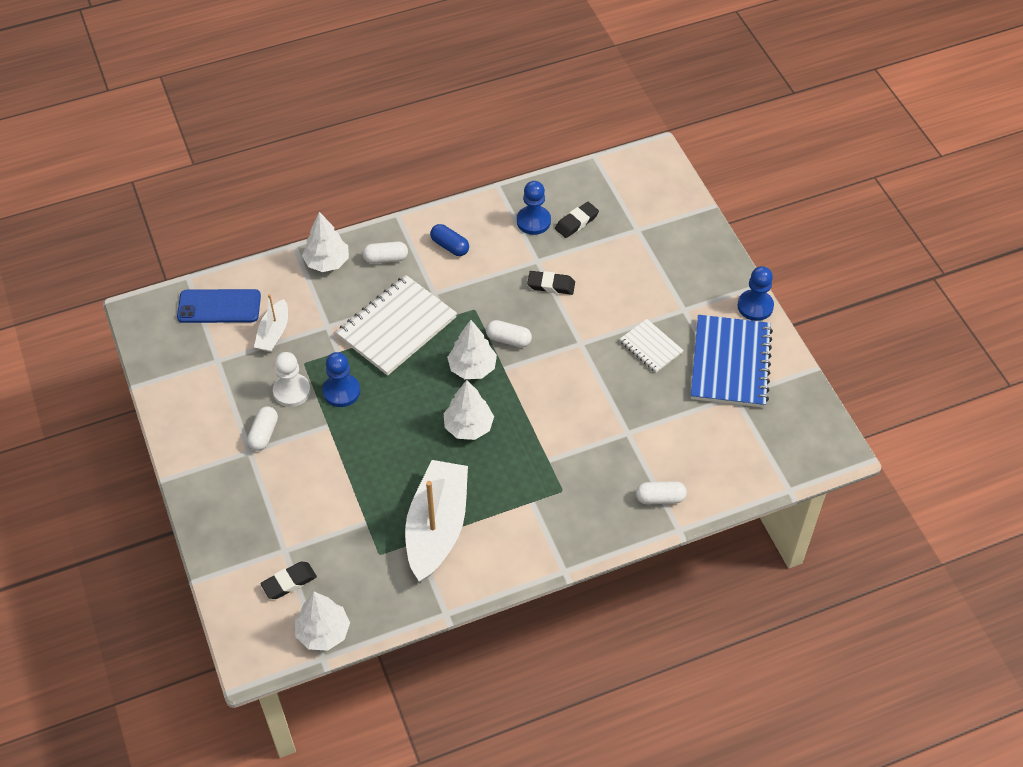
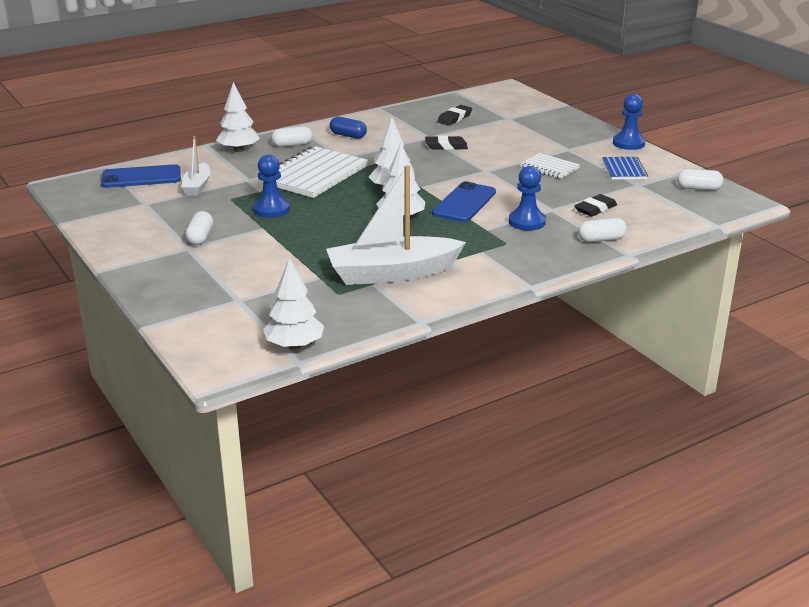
camera: 10 degrees left, 25 degrees down
(289, 582) = (248, 318): black eraser -> black eraser (595, 209)
(292, 391) = (222, 213): white pawn -> none
(437, 527) = (392, 273): white boat -> white boat turned 105 degrees counterclockwise
(508, 339) = (419, 173): white capsule -> white capsule (698, 188)
(533, 221) = (417, 120): blue pawn -> blue pawn (527, 222)
(540, 406) = (464, 203): none -> blue phone
(730, 363) = (624, 170): blue notebook -> blue notebook, size x0.53

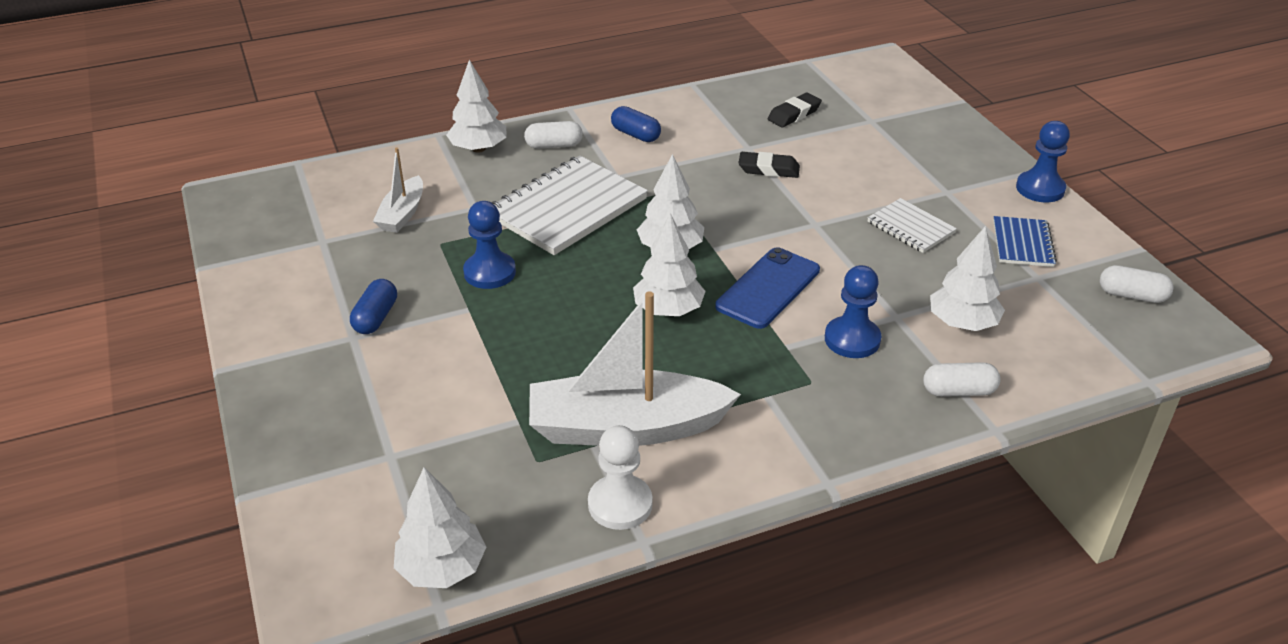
camera: 10 degrees right, 10 degrees up
(141, 177) = (333, 189): blue phone -> none
(200, 237) = (376, 318): white capsule -> blue capsule
(400, 307) = (620, 504): none -> white pawn
(595, 209) = (962, 323): black eraser -> white tree

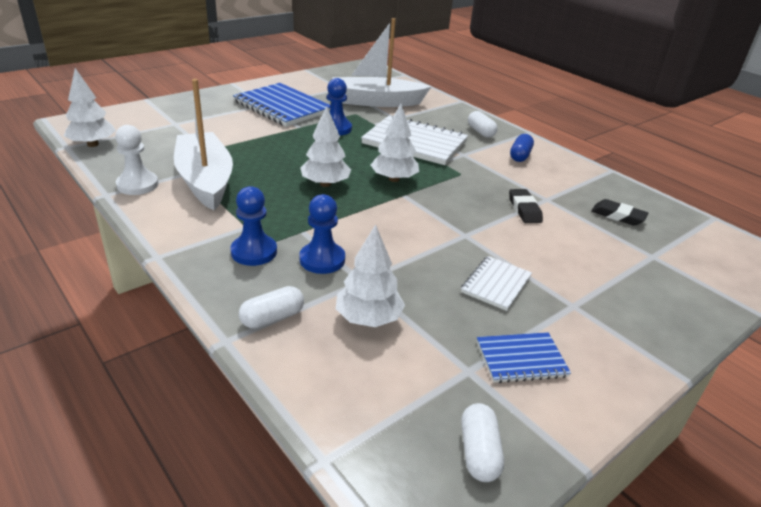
camera: 70 degrees right, 5 degrees down
(376, 318) = (282, 107): blue capsule -> blue notebook
(402, 214) = (376, 102): white boat -> white boat, size x1.93
(478, 148) = (457, 112): white tree -> none
(768, 288) = (368, 219): blue phone -> none
(958, 391) = (272, 318): white capsule -> white capsule turned 75 degrees clockwise
(1040, 189) = (638, 374): blue pawn -> blue pawn (254, 252)

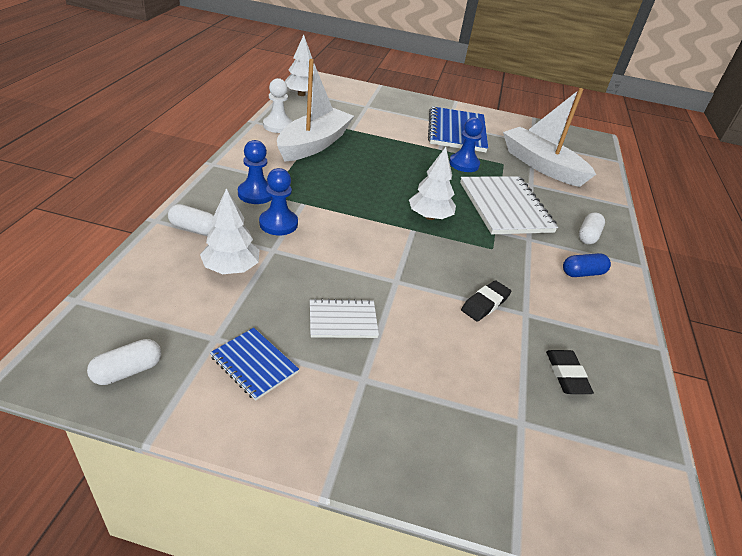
camera: 50 degrees right, 5 degrees up
(325, 184) = (376, 189): white tree -> none

